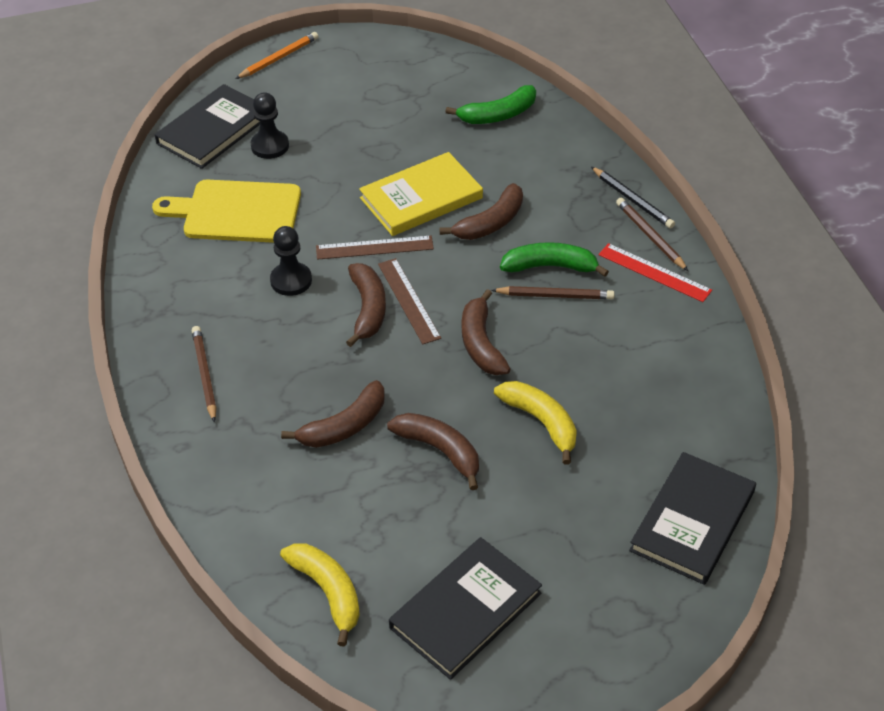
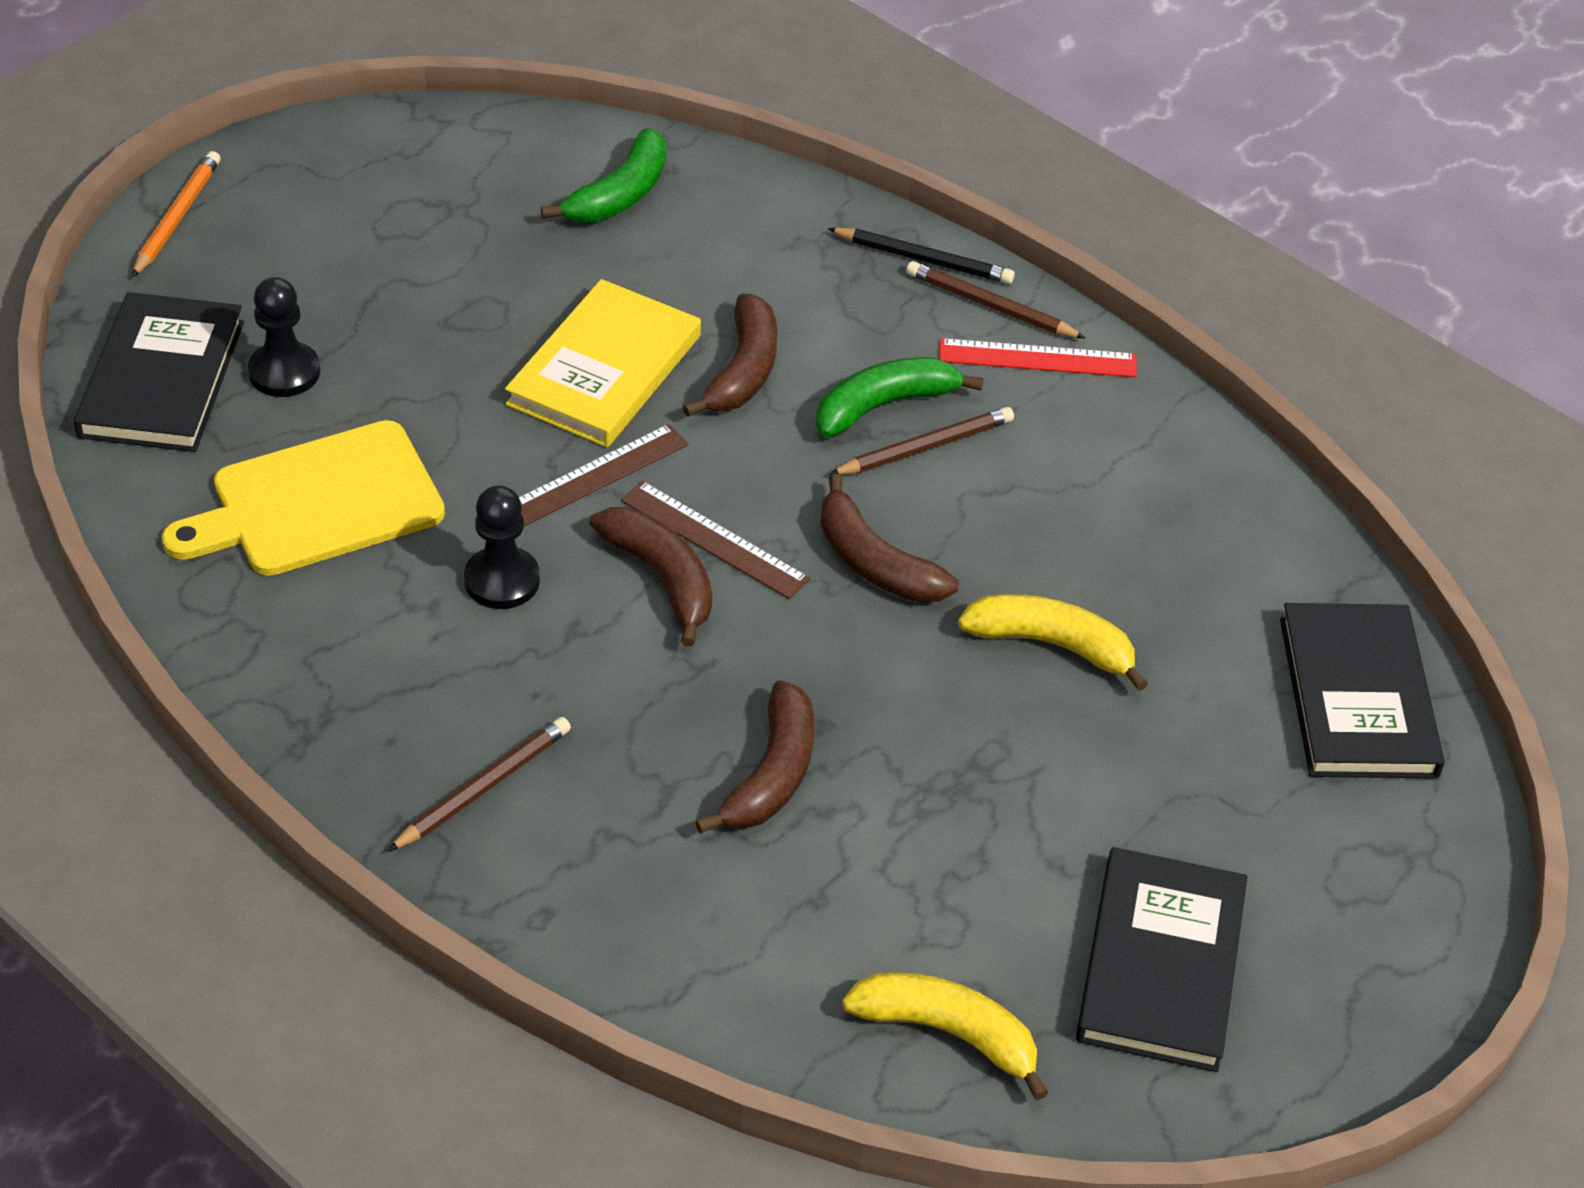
camera: 35 degrees left, 0 degrees up
(205, 374) = (484, 787): brown pencil -> brown pencil turned 90 degrees clockwise
(440, 451) = (942, 749): brown banana -> none

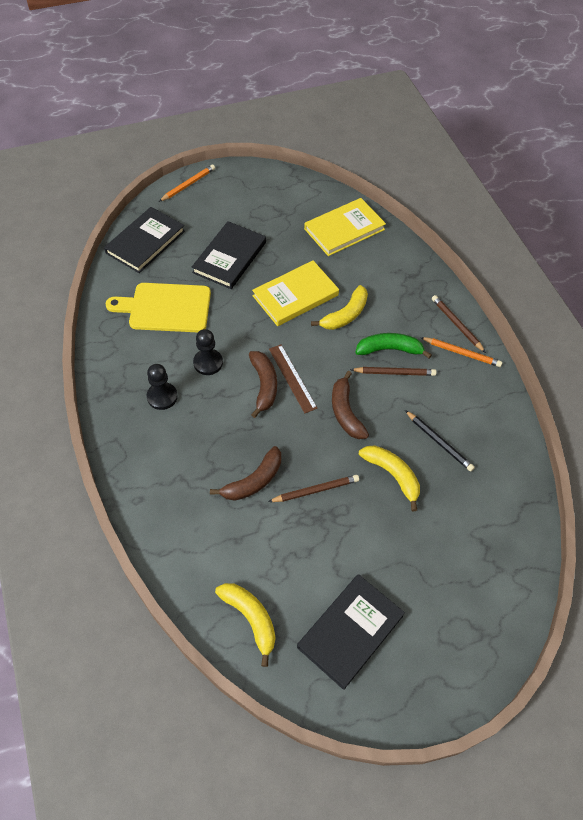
camera: 30 degrees right, 10 degrees up
(284, 372) = (186, 254): black pawn -> black pawn (162, 397)
(484, 787) = (151, 440): brown pencil -> brown pencil (316, 490)
(594, 476) = (265, 335): brown ruler -> none
(619, 194) = (344, 229): green banana -> yellow book
(742, 370) = (345, 315): brown banana -> yellow banana
(924, 260) = (442, 296): black pencil -> black pencil (439, 442)
(1037, 358) = (462, 353): red ruler -> orange pencil
(1357, 697) = (504, 553): black book -> black book (229, 257)

